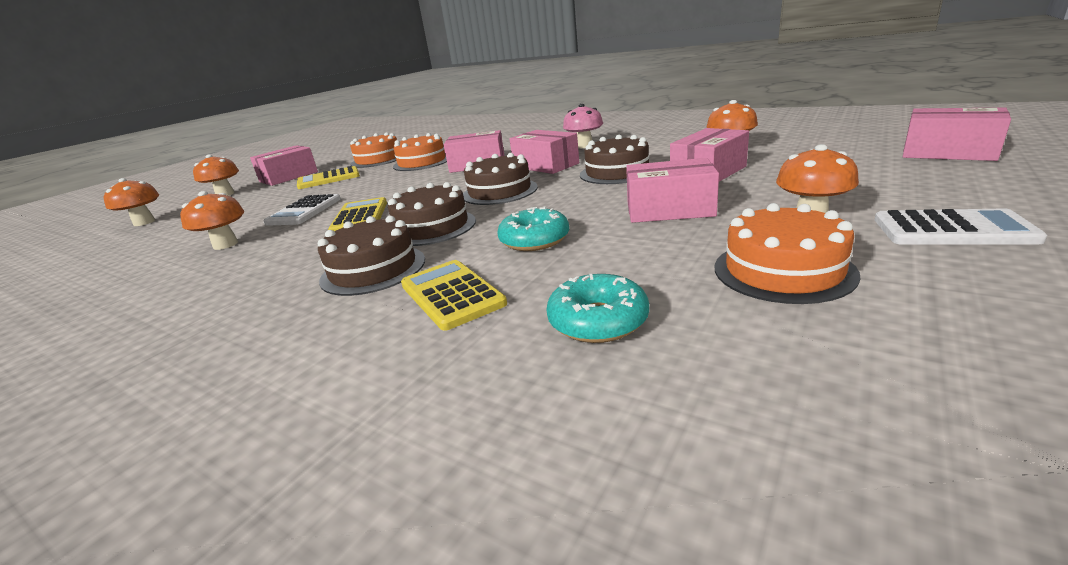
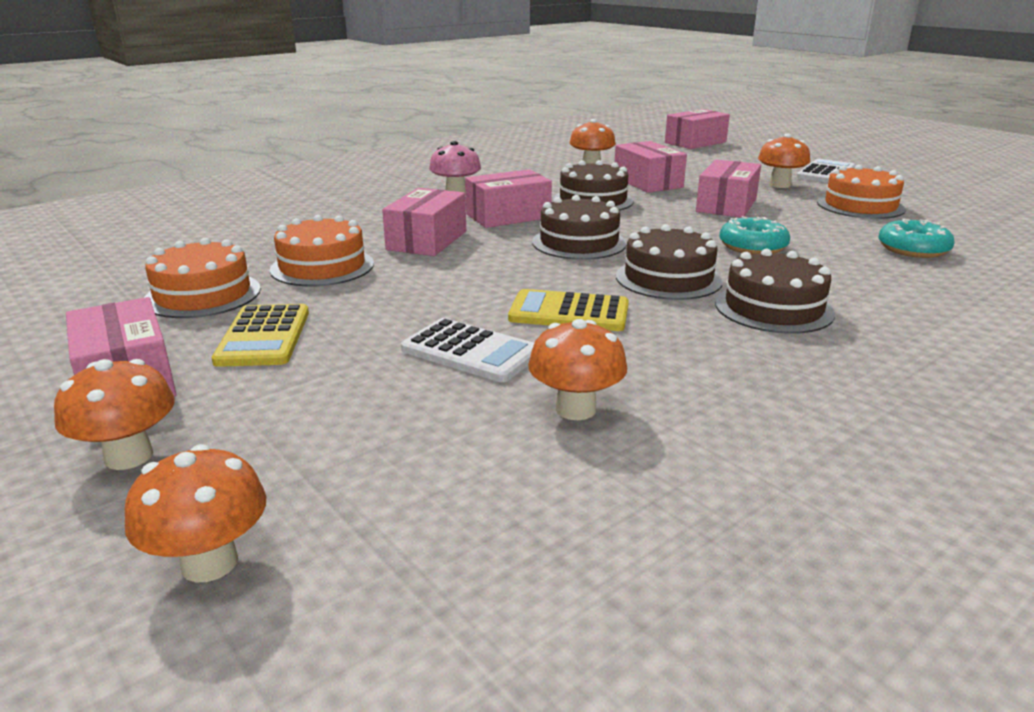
camera: 75 degrees left, 0 degrees up
(452, 294) = (853, 282): yellow calculator -> none

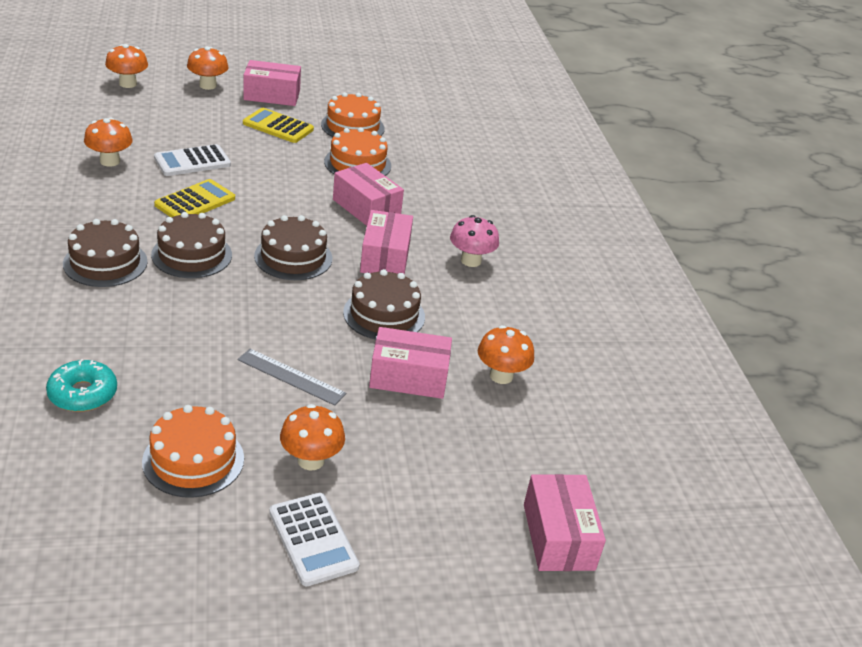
camera: 115 degrees right, 10 degrees up
(726, 205) = (291, 376): pink box -> grey ruler
(752, 247) = (192, 321): turquoise donut -> none

